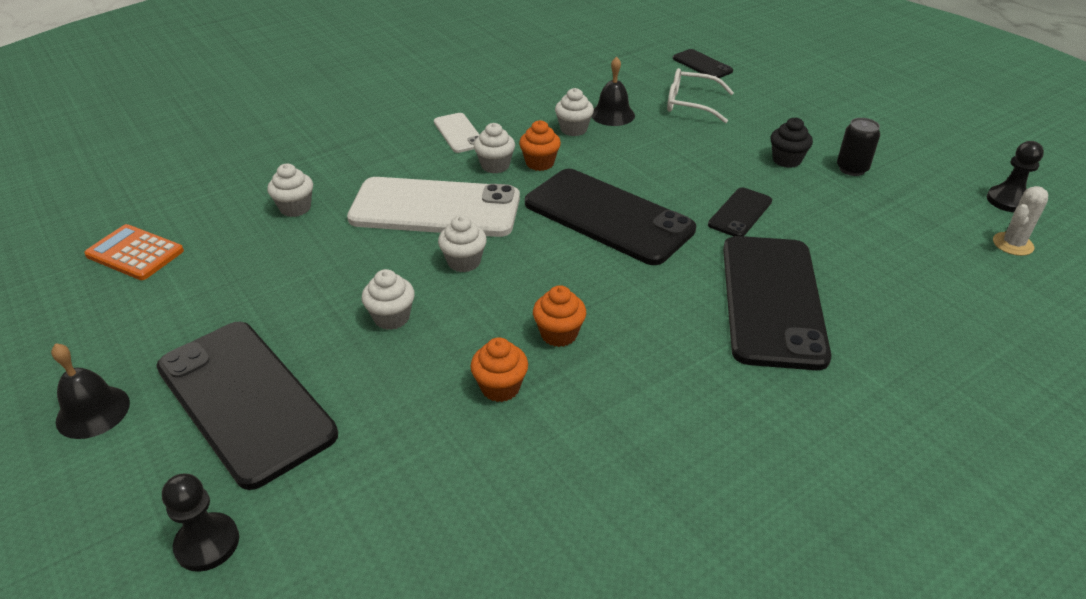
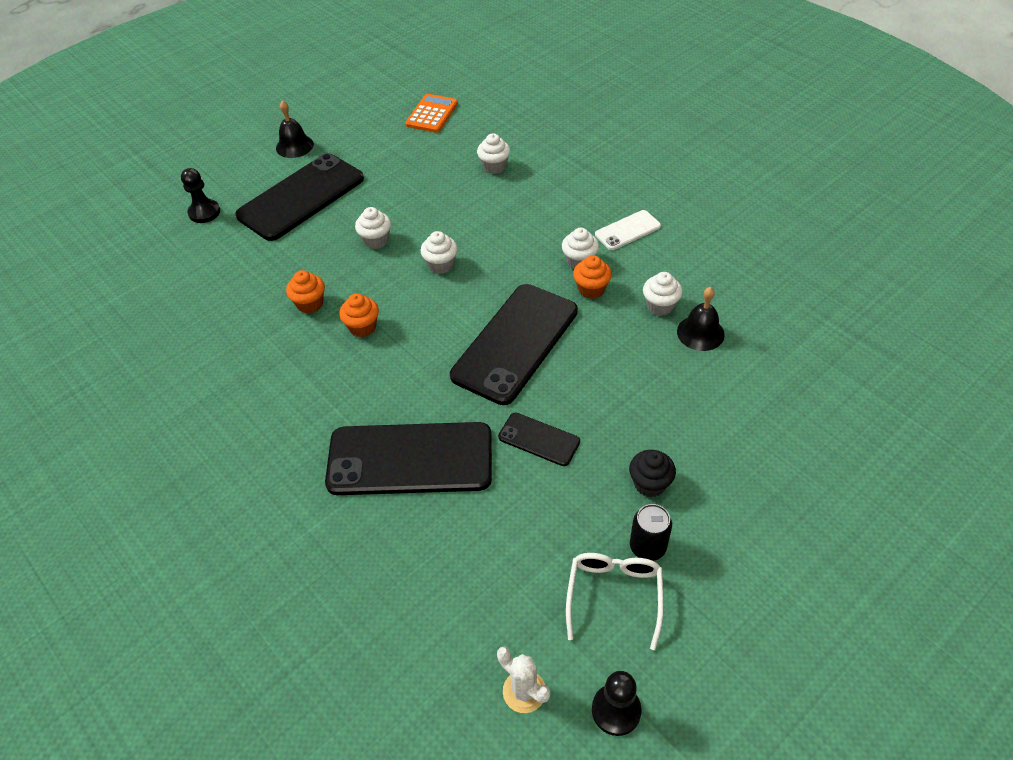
camera: 85 degrees right, 10 degrees up
(435, 208) = (507, 237): white phone -> none
(690, 104) = (749, 397): white glasses -> white glasses (614, 595)
(702, 65) = (858, 407): black phone -> none

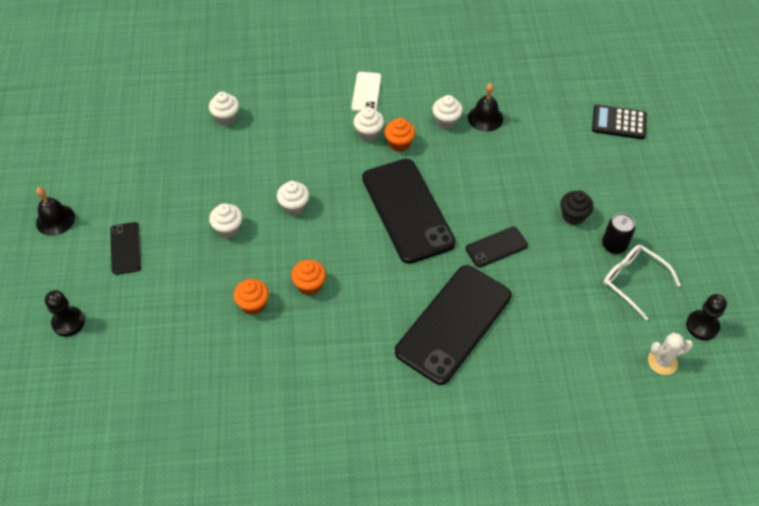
camera: 55 degrees left, 5 degrees up
(301, 197) = (125, 248): black phone -> black phone, size x0.48
(432, 114) = (123, 116): orange calculator -> none
(836, 451) = (619, 122): none -> black calculator

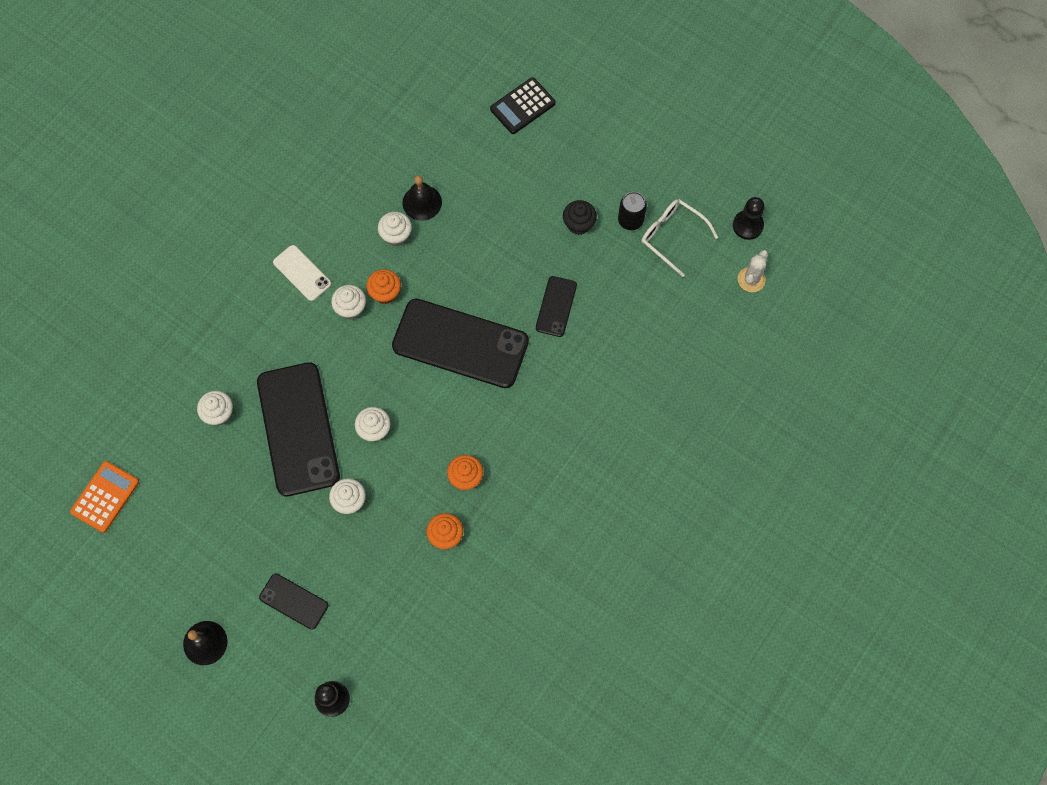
camera: 50 degrees left, 15 degrees up
(117, 101) = (105, 497): none -> orange calculator
(454, 324) = (596, 397): black phone -> black phone (298, 429)
(633, 281) = (672, 236): white glasses -> white glasses turned 45 degrees clockwise

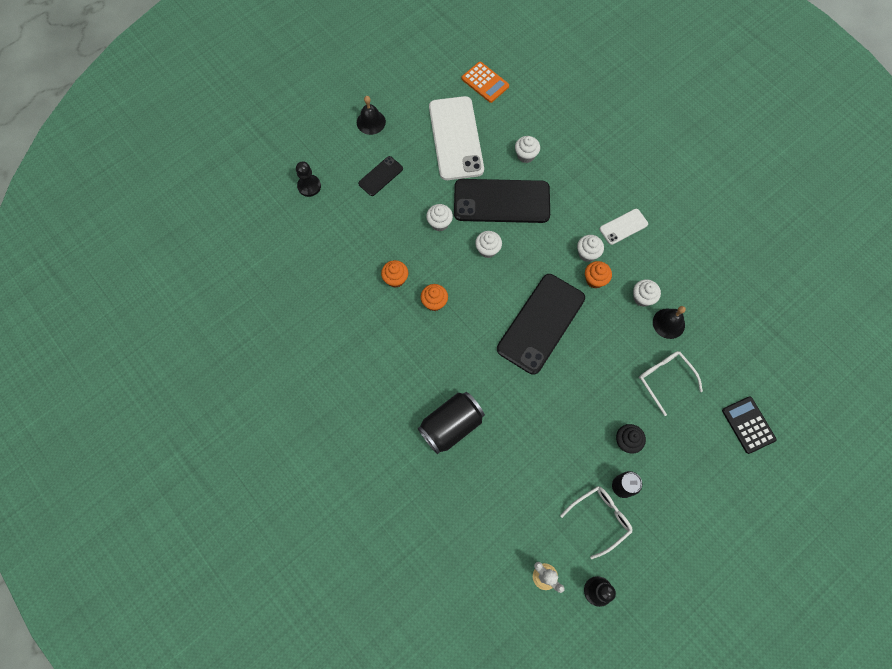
camera: 105 degrees right, 0 degrees up
(209, 513) = (456, 138): none -> white phone
(493, 196) = (664, 379): none -> white glasses
(556, 306) = (556, 403): black phone -> none
(618, 416) = (451, 426): none -> black can

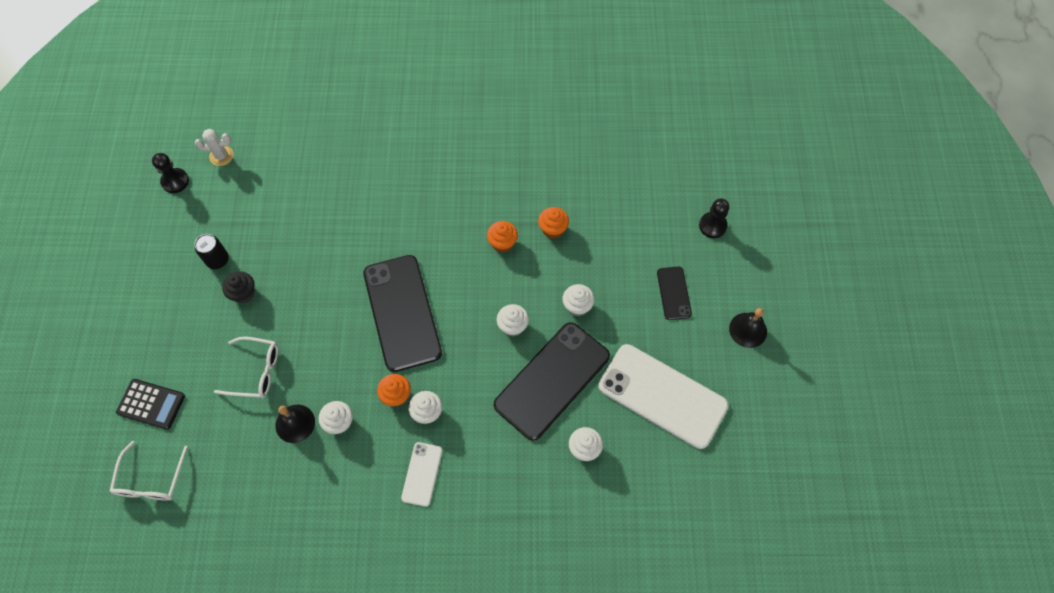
camera: 130 degrees right, 5 degrees down
(451, 426) = (387, 177): black can -> none
(485, 82) = (712, 484): orange calculator -> none
(600, 518) = (215, 224): white glasses -> white glasses (151, 480)

